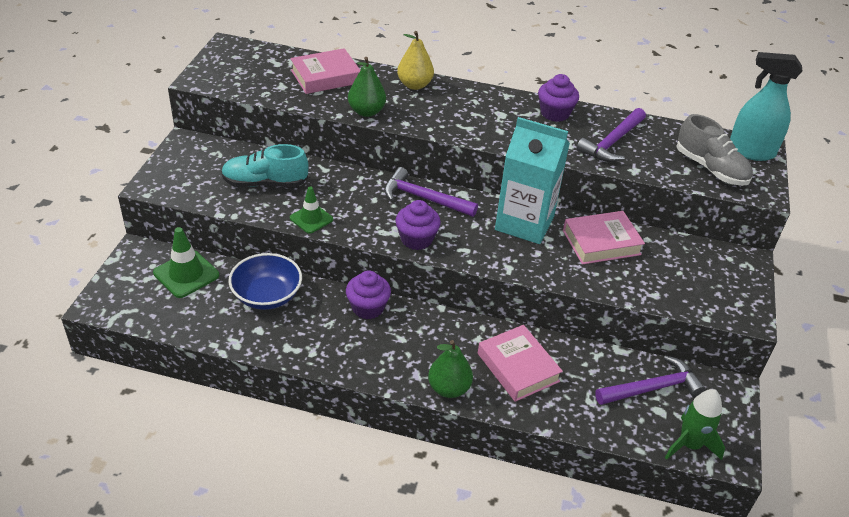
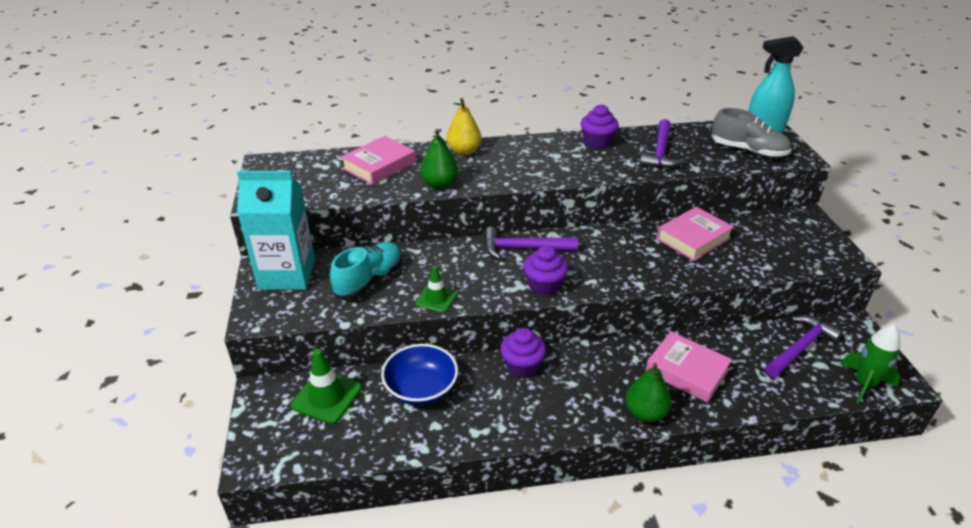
camera: 20 degrees left, 5 degrees down
(265, 183) = (369, 280): turquoise shoe -> turquoise shoe turned 150 degrees clockwise
(524, 223) = (622, 242): turquoise carton -> turquoise carton (287, 274)

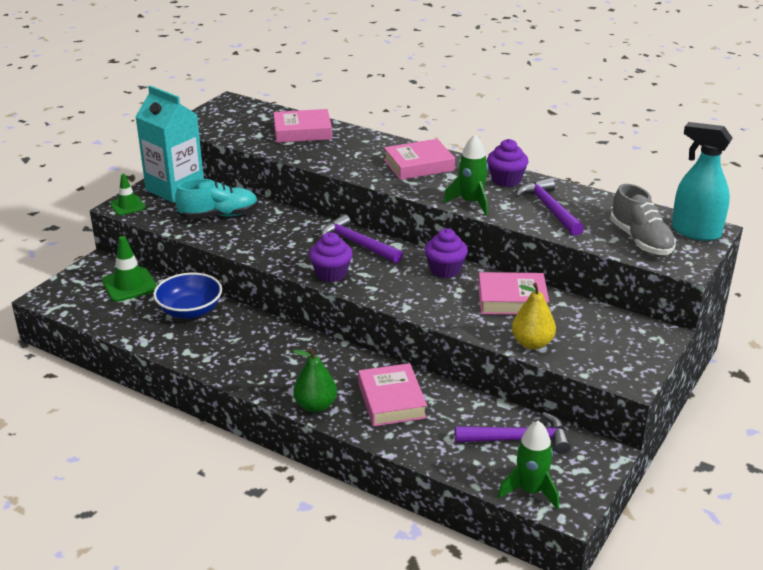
camera: 40 degrees right, 5 degrees down
(436, 299) = (244, 246): green traffic cone -> green traffic cone (128, 206)
(439, 184) = (323, 161): green pear -> none
(464, 151) = (381, 145): yellow pear -> yellow pear (532, 343)
(519, 156) = (418, 165): none -> pink book
(522, 366) = (275, 333): purple cupcake -> purple cupcake (445, 270)
(605, 171) = (471, 202): none -> green rocket
(660, 152) = (549, 208): purple hammer -> purple hammer turned 105 degrees clockwise

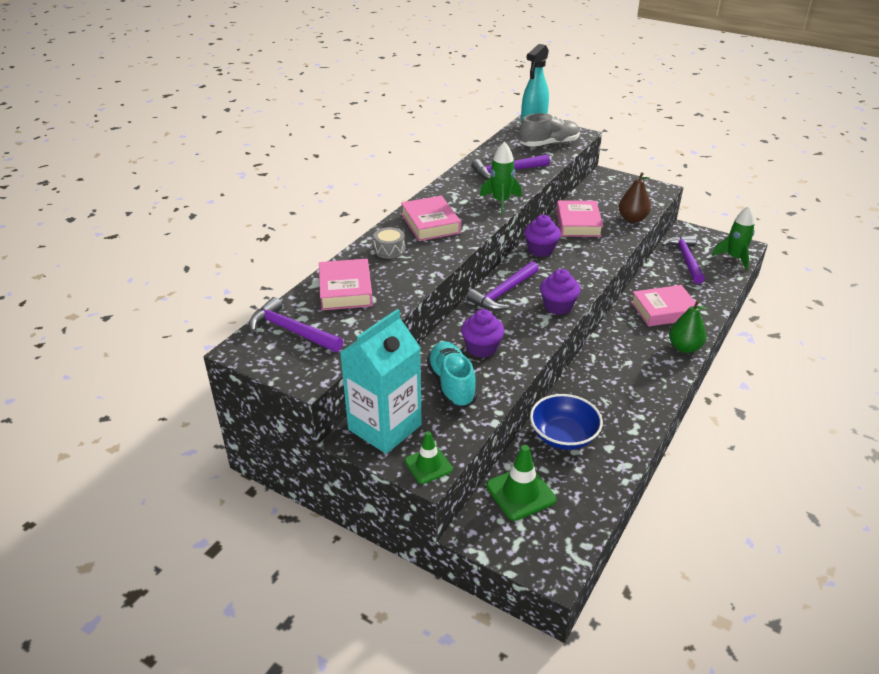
camera: 90 degrees left, 5 degrees up
(248, 115) = (291, 330): none -> purple hammer
(367, 147) = (389, 250): none -> grey drum
(506, 180) = (459, 185): purple cupcake -> purple cupcake (482, 348)
(532, 343) = (632, 219): yellow pear -> brown pear

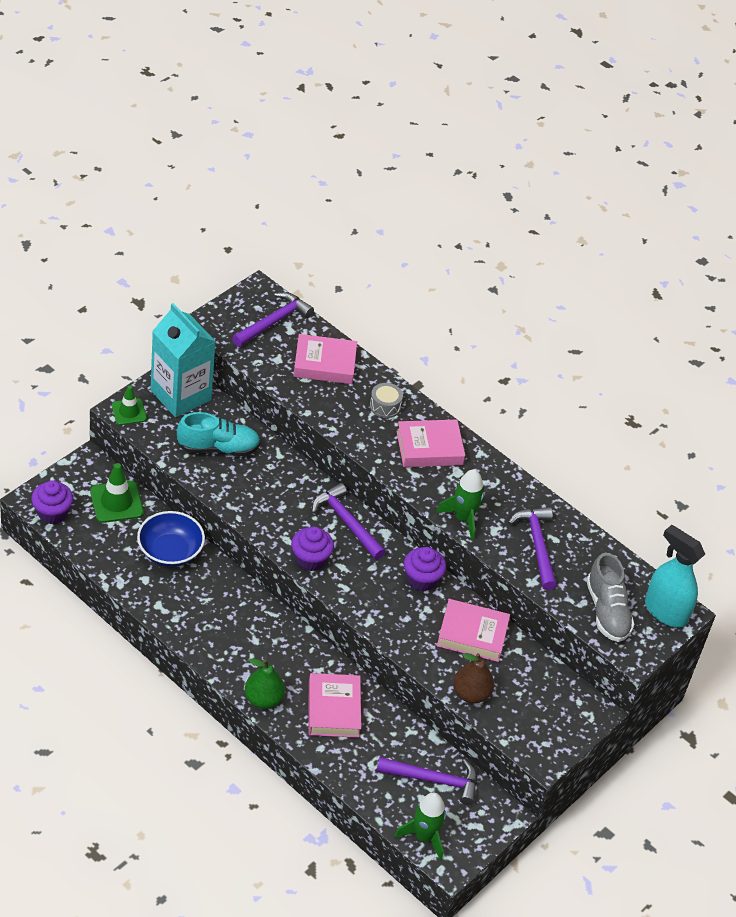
camera: 95 degrees right, 10 degrees up
(482, 348) = (262, 481): purple cupcake -> purple cupcake (52, 512)

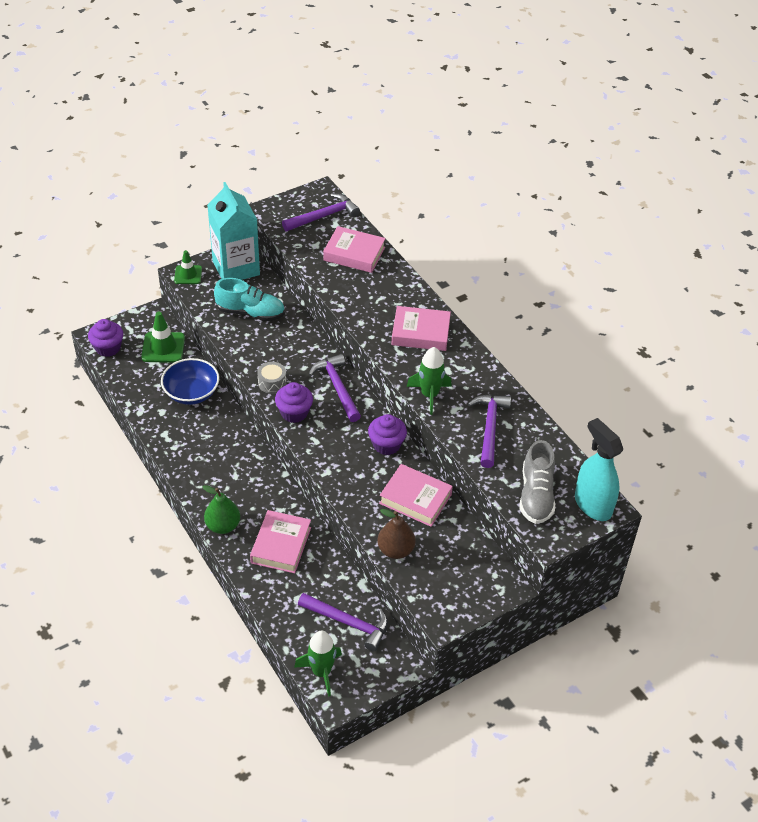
camera: 20 degrees right, 0 degrees up
(385, 406) = (394, 294): grey drum -> grey drum (272, 383)

